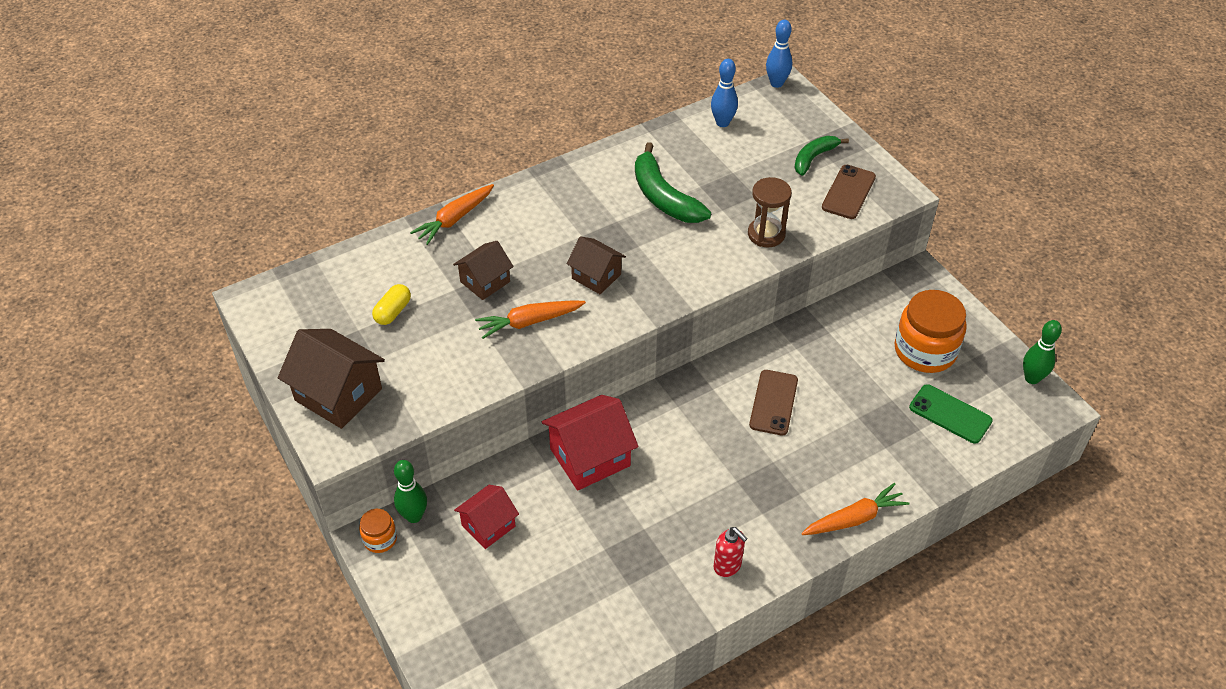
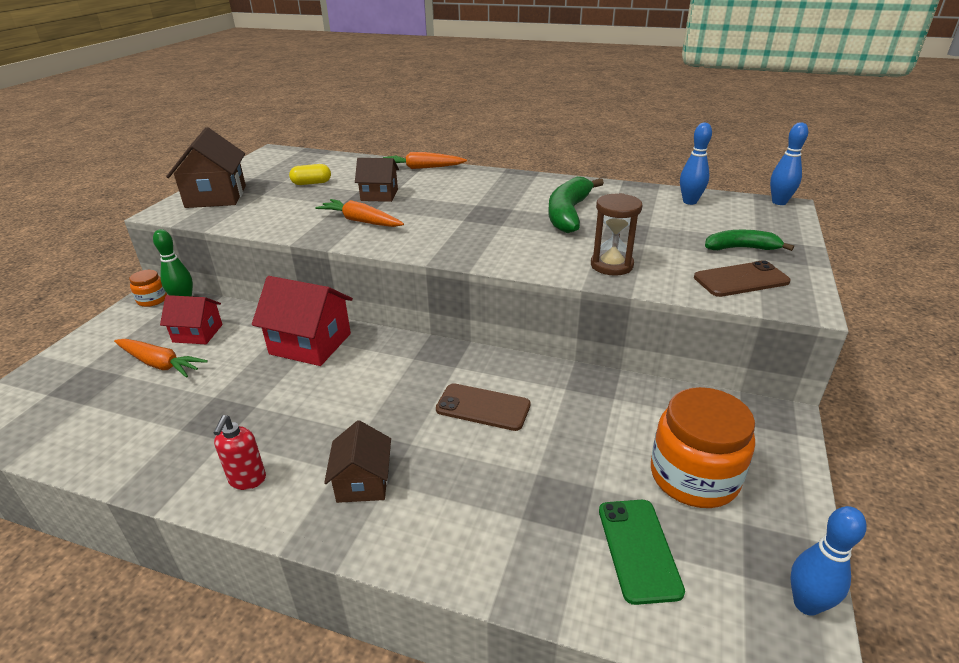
camera: 50 degrees right, 15 degrees down
(596, 276) = (443, 224): brown house -> brown house (363, 482)
(773, 402) = (483, 407): brown phone -> brown phone turned 45 degrees clockwise
(854, 518) = (393, 545): orange carrot -> orange carrot (160, 364)
(1032, 378) = (806, 604): green bowling pin -> blue bowling pin

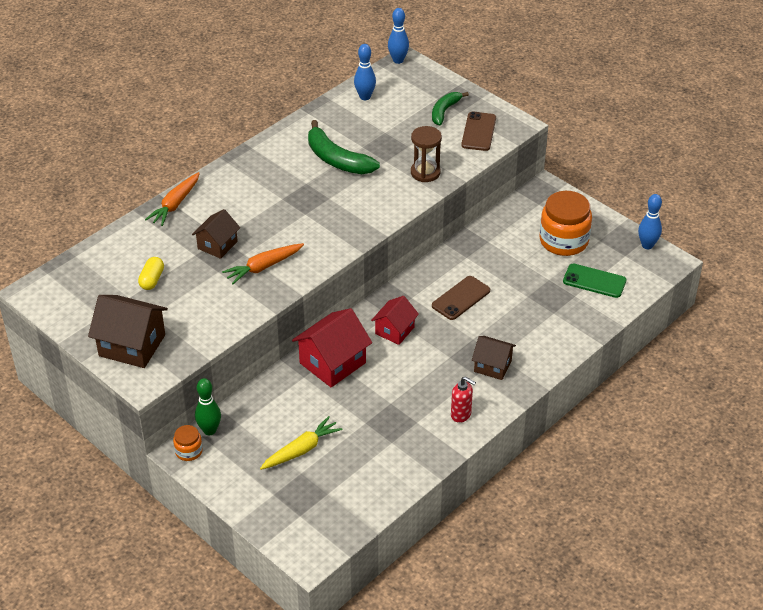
camera: 65 degrees left, 10 degrees up
(160, 364) = (301, 450): orange carrot -> yellow carrot
(198, 333) = (270, 425): red house -> red house (394, 330)

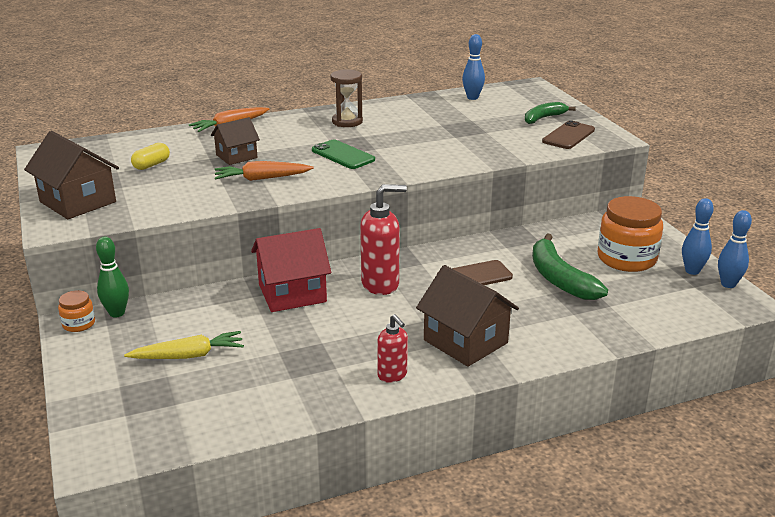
camera: 25 degrees right, 15 degrees down
(337, 159) = (408, 127): green banana -> green banana (559, 279)
(394, 330) = (380, 284): red house -> red soap dispenser
(398, 60) = (524, 83): blue bowling pin -> blue bowling pin (692, 271)
(425, 173) = (488, 151): brown hourglass -> brown hourglass (347, 122)
(492, 366) = (465, 341): brown house -> brown house, size x1.61
(594, 281) = (642, 299): green phone -> green phone (343, 155)

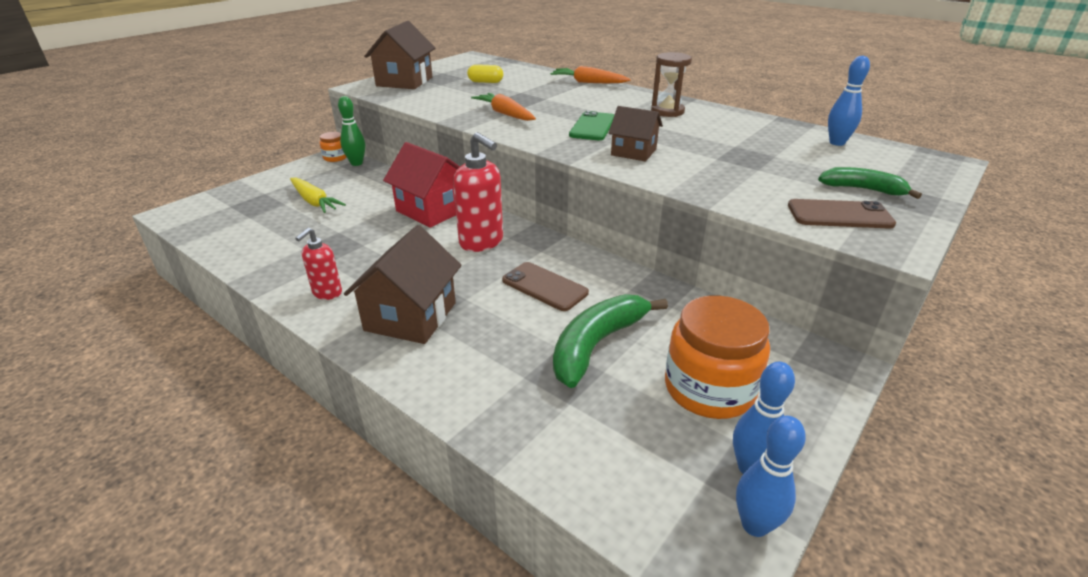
camera: 60 degrees right, 5 degrees up
(236, 156) = (535, 97): brown house -> brown house (633, 152)

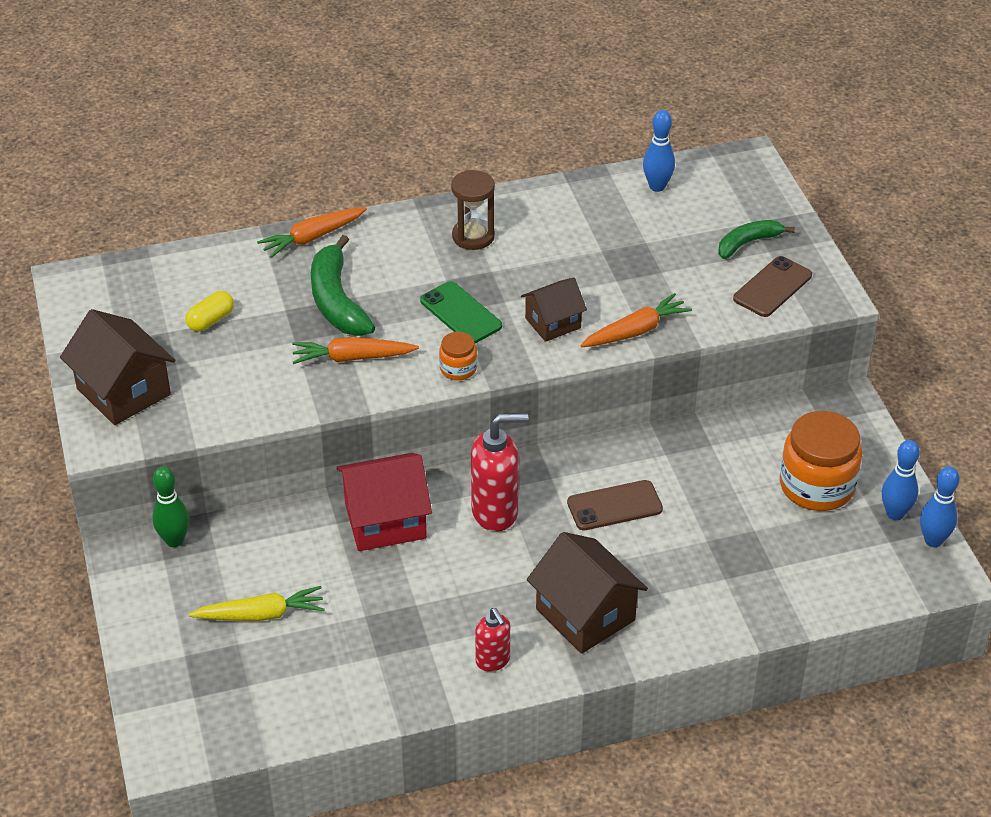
camera: 55 degrees left, 10 degrees up
(335, 158) = (131, 555): orange jar -> orange jar (458, 369)
(597, 345) = (721, 517): green banana -> green banana (337, 301)
(678, 179) = (635, 331): none -> orange carrot

